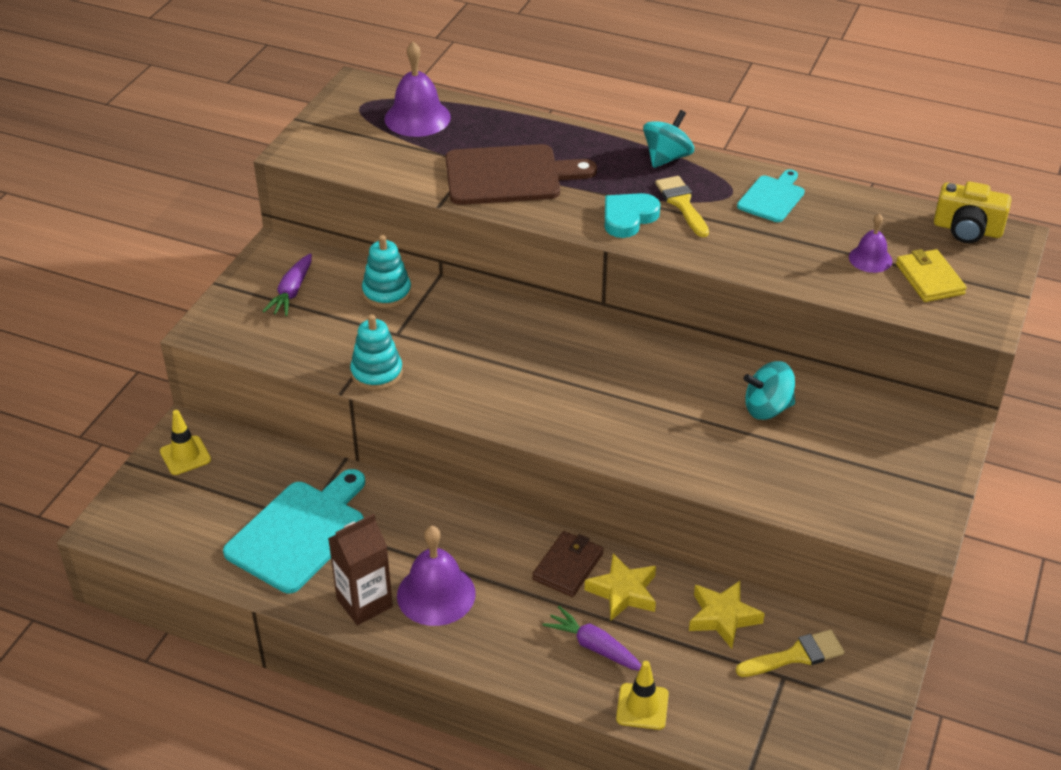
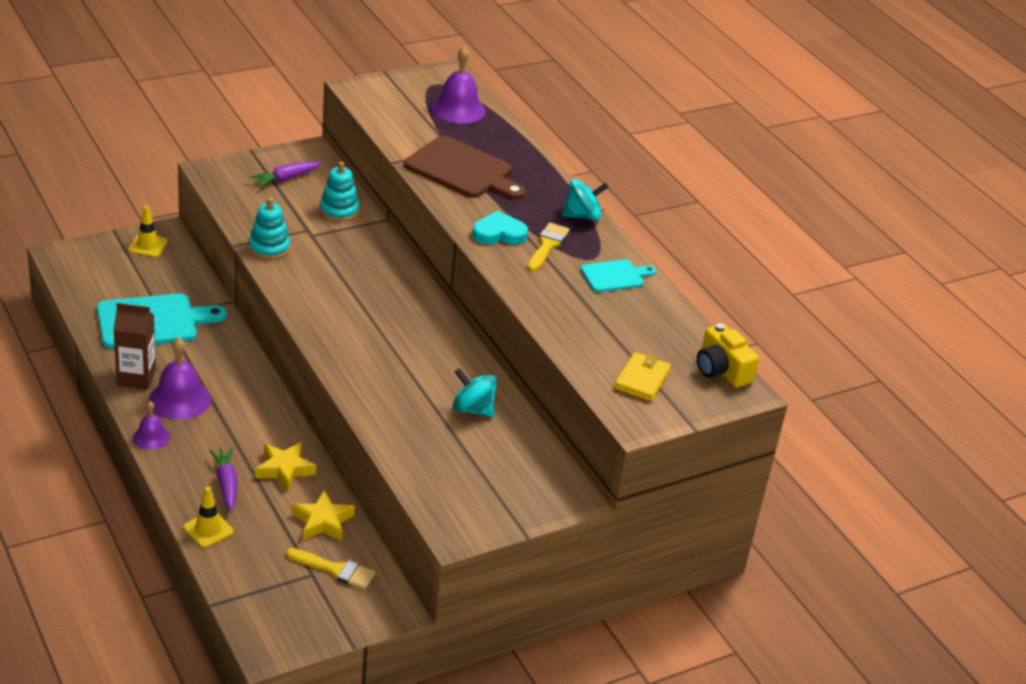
camera: 35 degrees right, 5 degrees down
(568, 566) = (273, 436): brown wallet -> none
(870, 259) = (621, 345): purple bell -> purple bell (151, 437)

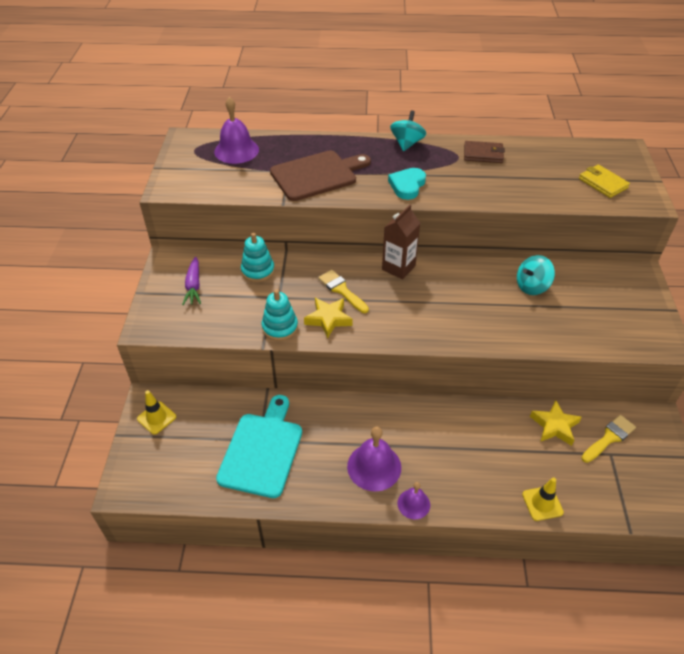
camera: 55 degrees left, 10 degrees up
(136, 377) = (330, 488): brown carton -> brown carton (398, 268)
(226, 483) = (491, 471): purple carrot -> none
(284, 469) = (488, 428): yellow star -> yellow star (328, 319)
(547, 245) = (433, 170): yellow brush -> yellow brush (341, 290)
(615, 276) = (483, 154): turquoise cutting board -> brown wallet
(721, 370) = (602, 149): yellow camera -> none

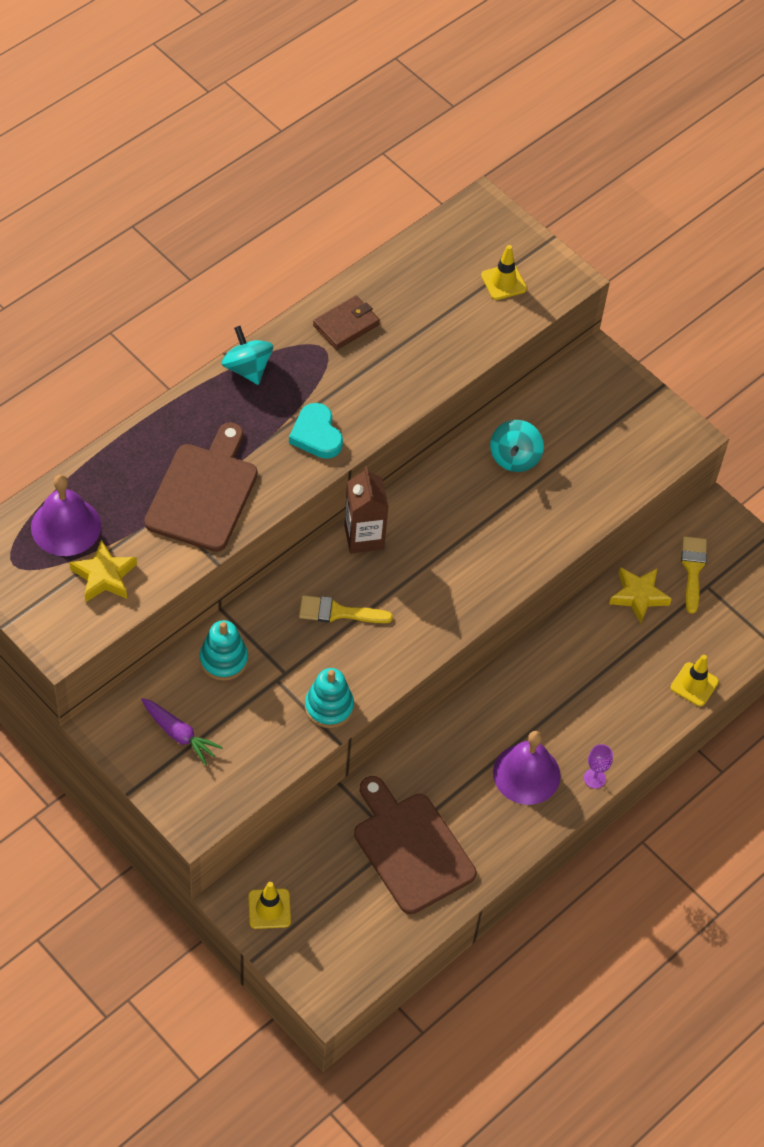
camera: 50 degrees left, 10 degrees up
(262, 450) = (410, 848): turquoise cutting board -> brown cutting board
(328, 319) = (364, 658): yellow star -> yellow star (104, 576)
(413, 504) = (594, 778): purple bell -> purple goblet
(603, 183) = (503, 282): yellow wallet -> yellow traffic cone

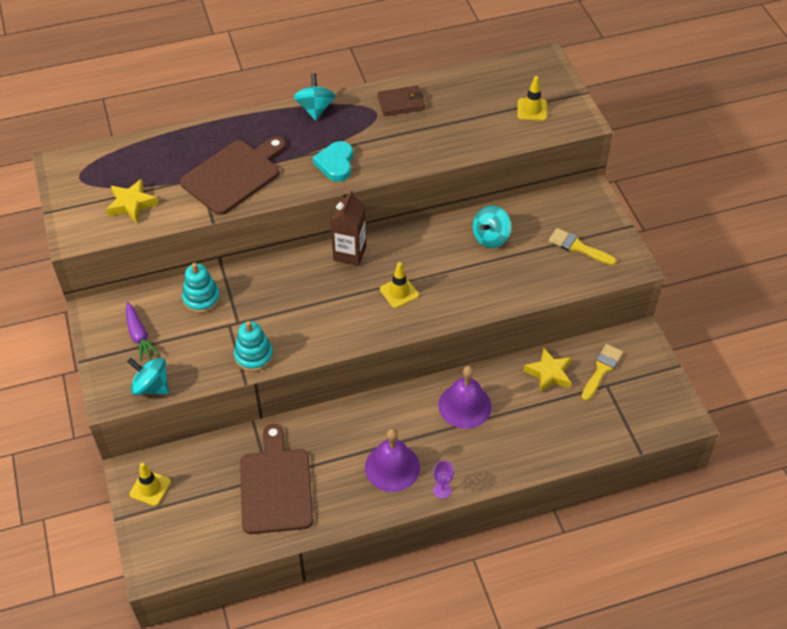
camera: 30 degrees right, 5 degrees down
(66, 526) = (129, 166): purple bell -> purple bell (464, 405)
(233, 789) = (151, 386): none -> turquoise spinning top
(338, 612) = (300, 296): yellow brush -> yellow brush (578, 247)
(694, 684) = (558, 451): yellow traffic cone -> yellow traffic cone (399, 292)

